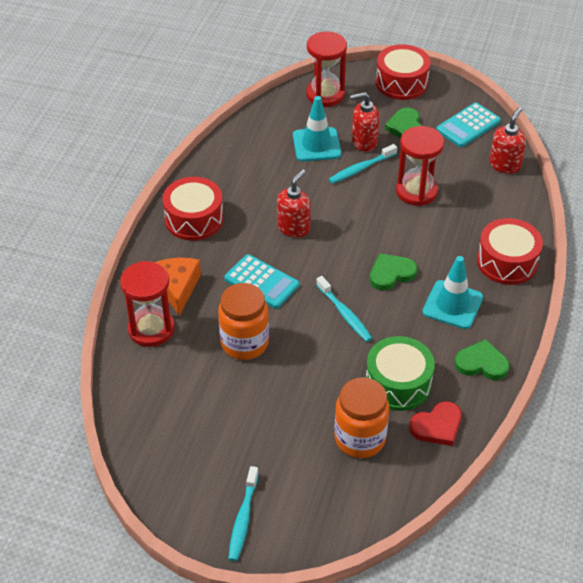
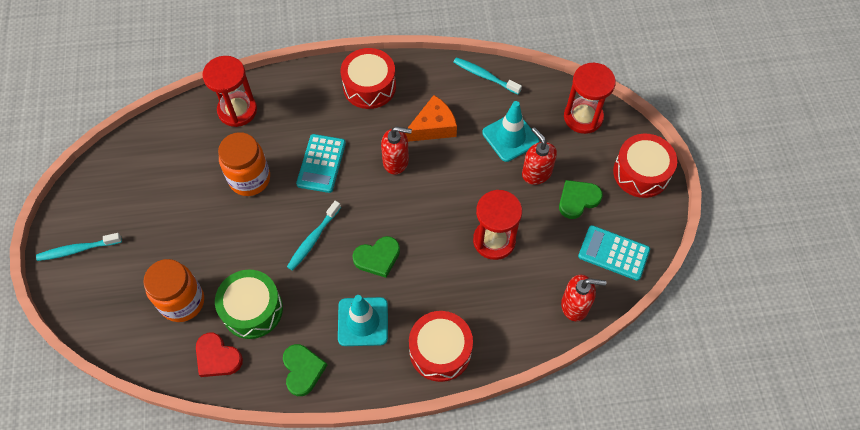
camera: 65 degrees right, 15 degrees up
(177, 288) = (288, 108): orange cheese -> orange cheese (433, 127)
(361, 168) = (499, 184): turquoise toothbrush -> turquoise toothbrush (485, 76)
(391, 274) = (377, 257): green heart -> green heart turned 120 degrees clockwise

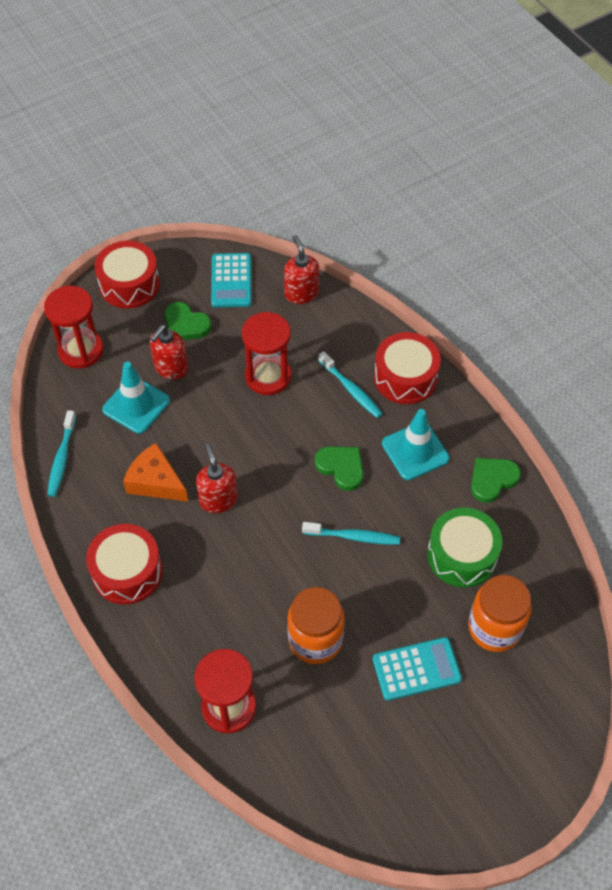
camera: 115 degrees left, 5 degrees down
(78, 249) = (504, 783): turquoise toothbrush -> turquoise toothbrush (351, 389)
(217, 357) = (528, 561): red heart -> none
(321, 163) = (258, 573): turquoise calculator -> turquoise calculator (416, 669)

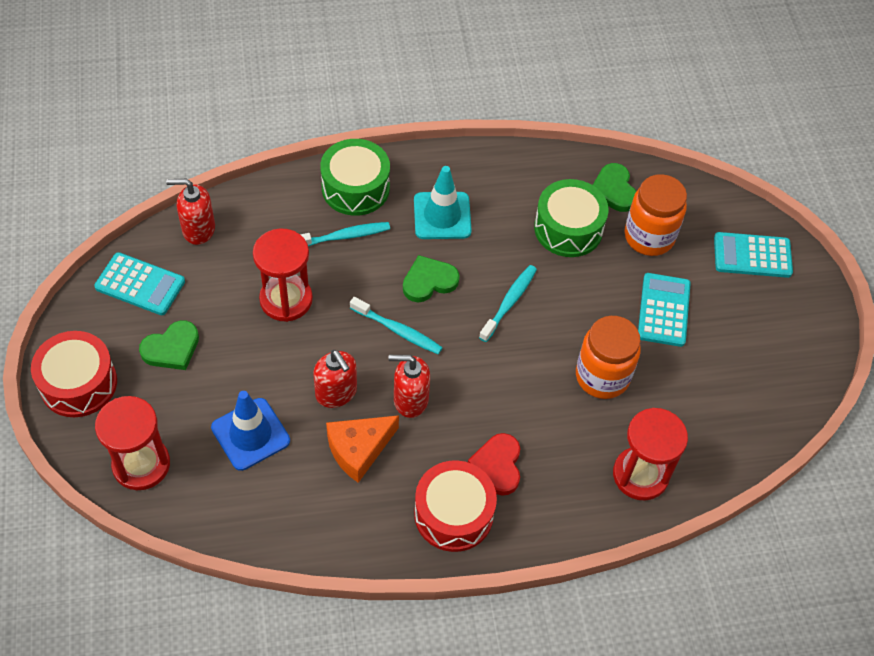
camera: 70 degrees left, 0 degrees up
(62, 458) = (279, 532): turquoise toothbrush -> turquoise toothbrush (398, 330)
(136, 405) = (250, 434): turquoise traffic cone -> blue traffic cone
(171, 368) = (221, 383): red soap dispenser -> red soap dispenser (336, 393)
(186, 588) = (497, 465): none -> red heart
(405, 377) = (355, 188): red drum -> green drum
(492, 480) = (503, 172): green heart -> green heart (613, 190)
(529, 732) = (752, 256): none -> turquoise calculator

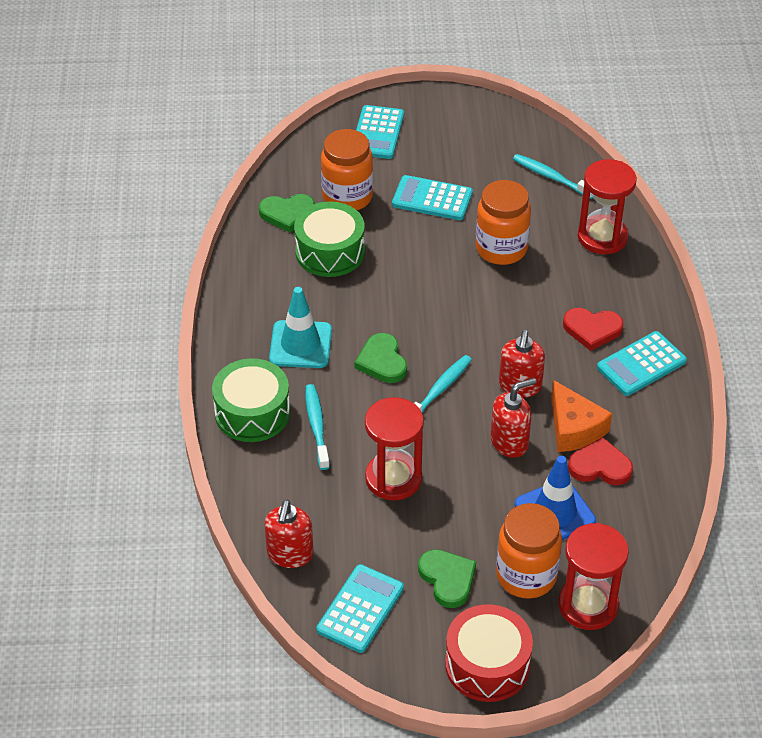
camera: 80 degrees left, 10 degrees down
(176, 411) = (526, 575): none -> orange jar
(311, 474) = (600, 466): none -> red heart
(453, 514) = (641, 364): red drum -> turquoise calculator
(509, 302) = (413, 304): turquoise toothbrush -> turquoise toothbrush (551, 177)

